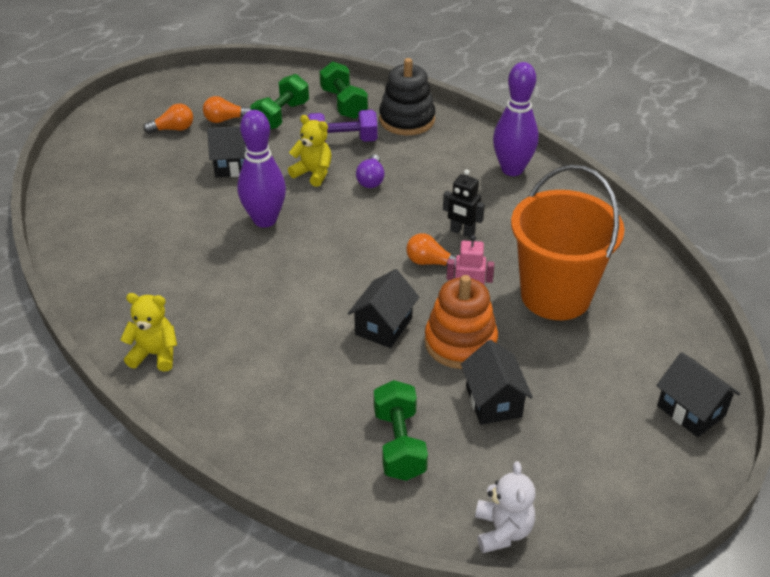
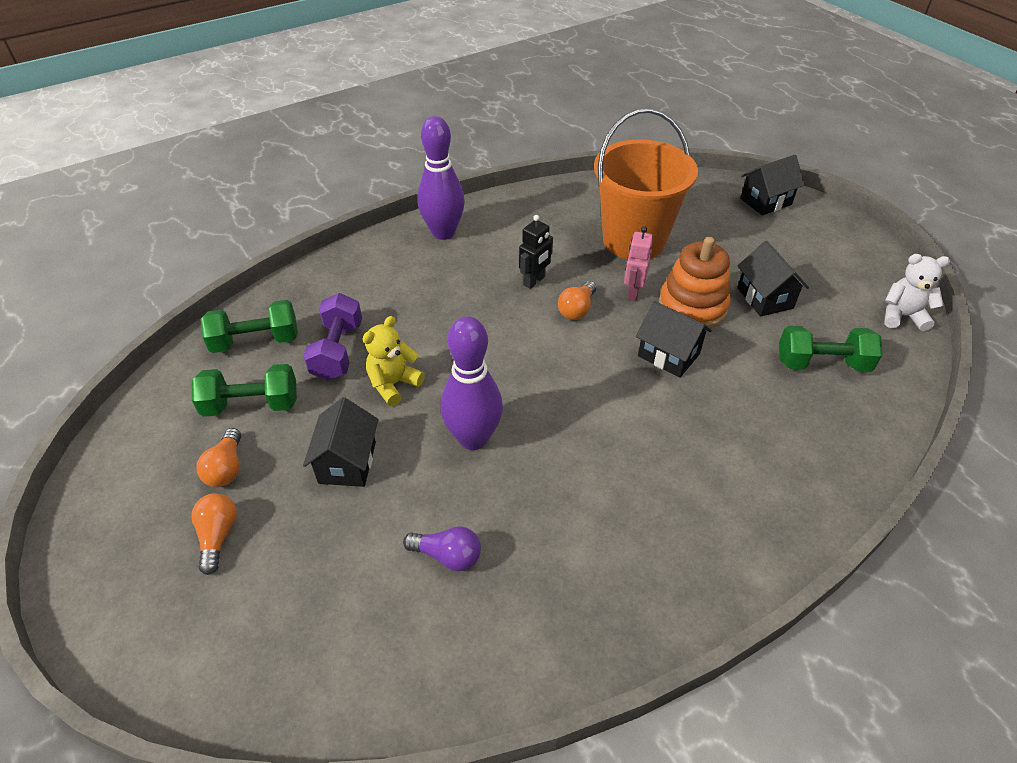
camera: 80 degrees left, 5 degrees up
(155, 354) = (709, 564): yellow teddy bear -> none
(281, 116) = (251, 405): green dumbbell -> green dumbbell turned 45 degrees counterclockwise
(371, 180) = (424, 335): purple light bulb -> purple light bulb (447, 556)
(407, 120) = (319, 292): black stacking toy -> none
(493, 401) = (765, 298): black house -> black house turned 75 degrees clockwise

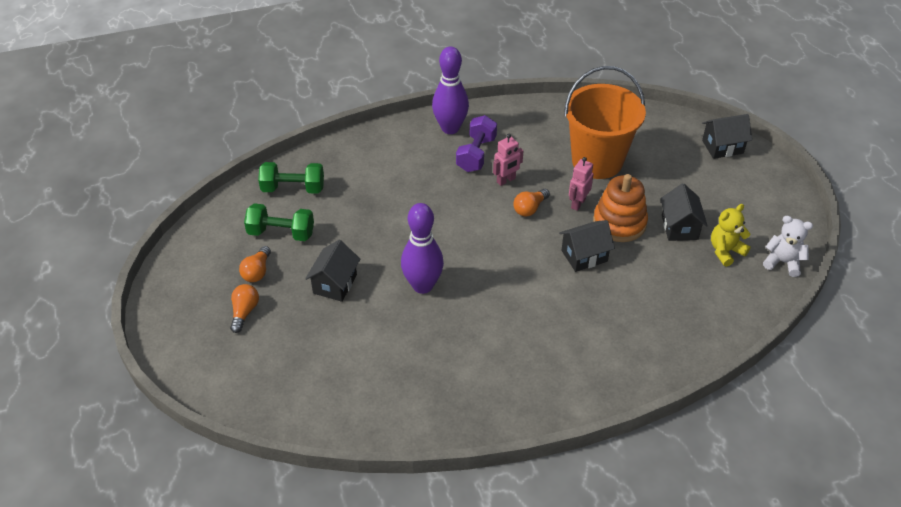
camera: 15 degrees right, 0 degrees up
(337, 351) = (347, 206): purple dumbbell -> purple dumbbell (476, 154)
(393, 384) = (379, 238): yellow teddy bear -> yellow teddy bear (725, 251)
(447, 556) = (382, 354): purple light bulb -> none
(534, 281) = (506, 180): black robot -> pink robot
(668, 355) = (584, 256): black house -> black house turned 75 degrees counterclockwise
(822, 363) = (697, 285): green dumbbell -> none

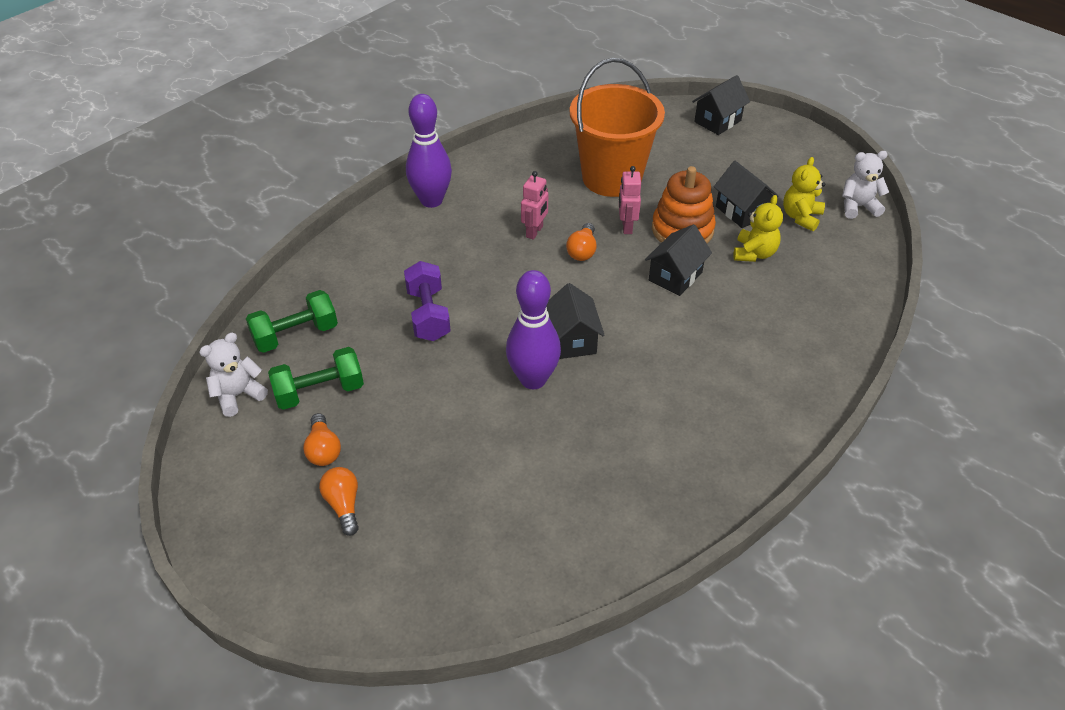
camera: 30 degrees left, 0 degrees up
(232, 214) = (238, 395): none -> white teddy bear
(335, 284) = (431, 422): black house -> black house (572, 340)
(476, 154) = (481, 217): purple dumbbell -> purple dumbbell (428, 314)
(661, 264) = (754, 253): none -> yellow teddy bear

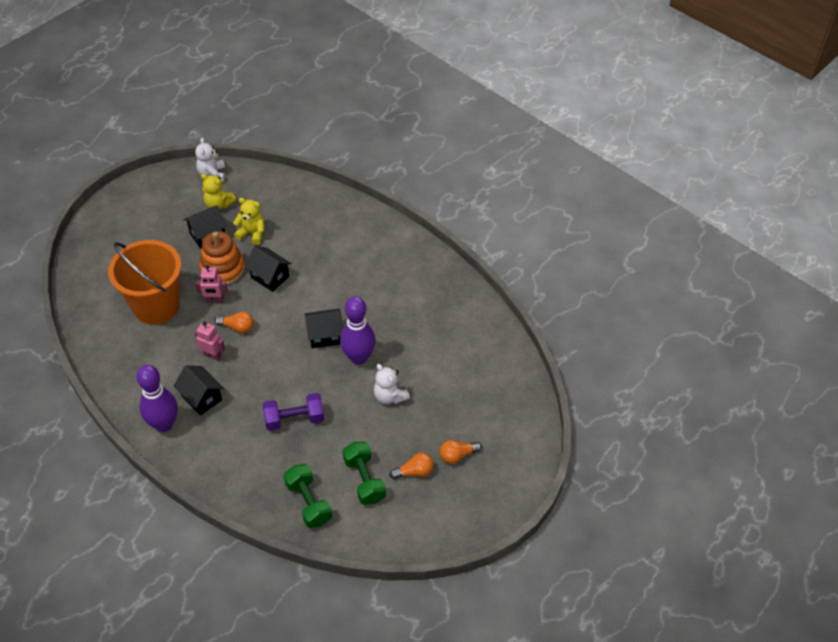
camera: 90 degrees left, 5 degrees up
(238, 395) = (365, 531): white teddy bear -> white teddy bear (389, 396)
(717, 121) = (97, 236): black house -> black house (201, 398)

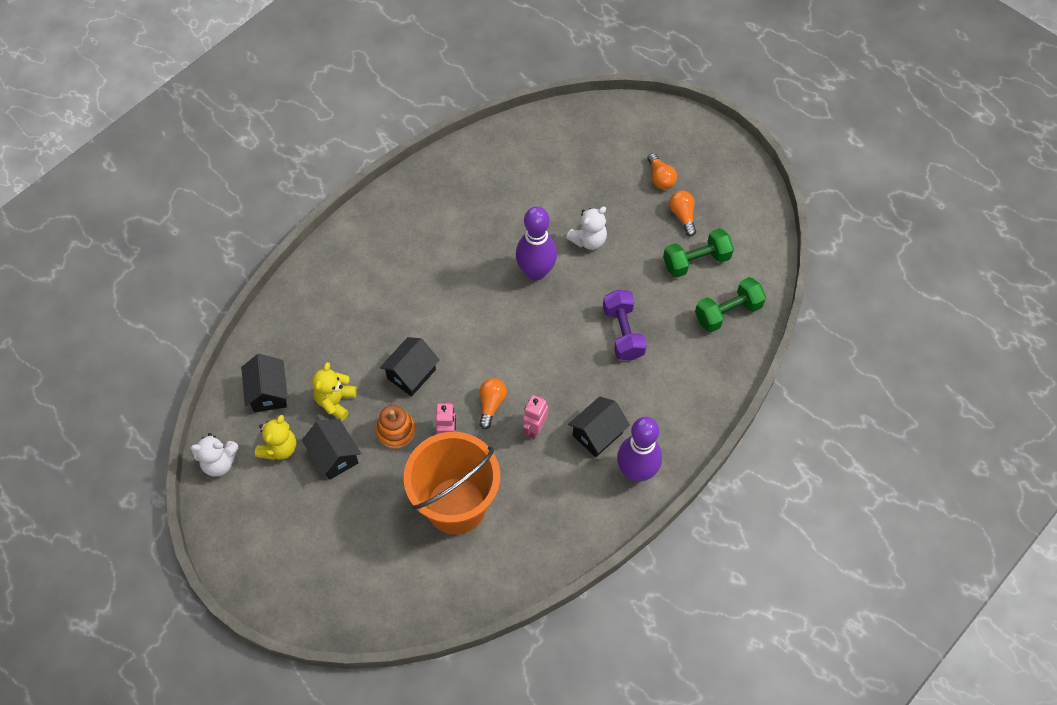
camera: 90 degrees left, 10 degrees up
(223, 269) = (396, 431): orange stacking toy -> orange stacking toy, size x0.67
(325, 336) = (504, 307): black house -> black house (268, 393)

